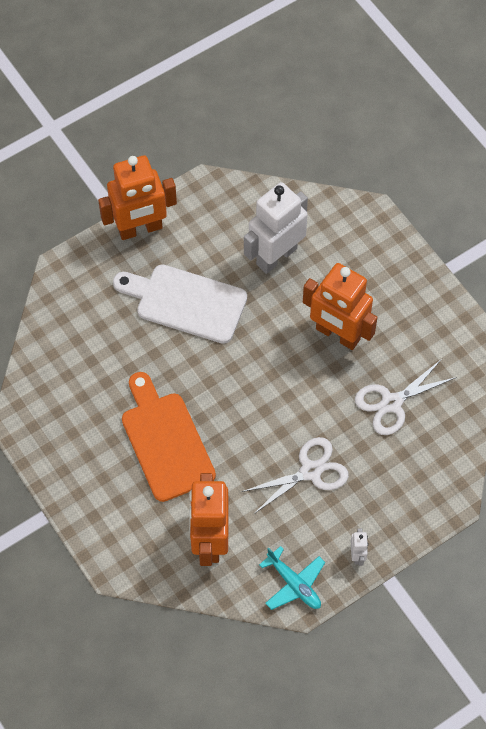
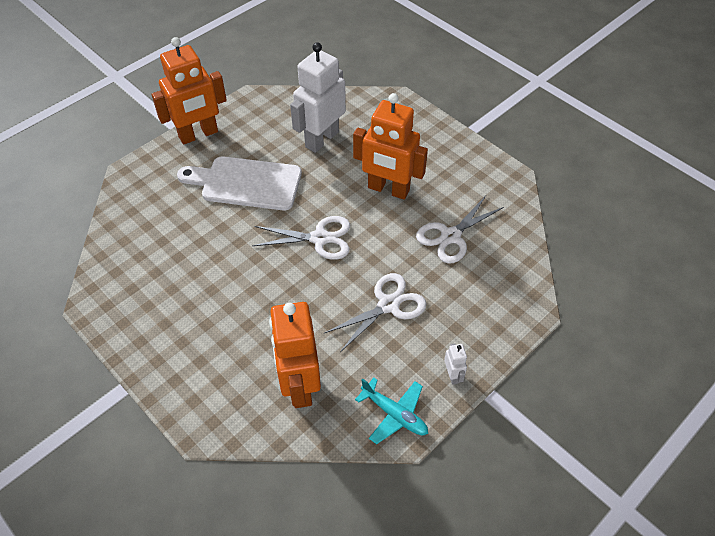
camera: 10 degrees left, 10 degrees down
(165, 441) = (242, 299): orange cutting board -> none
(254, 384) = (320, 238): none -> white scissors

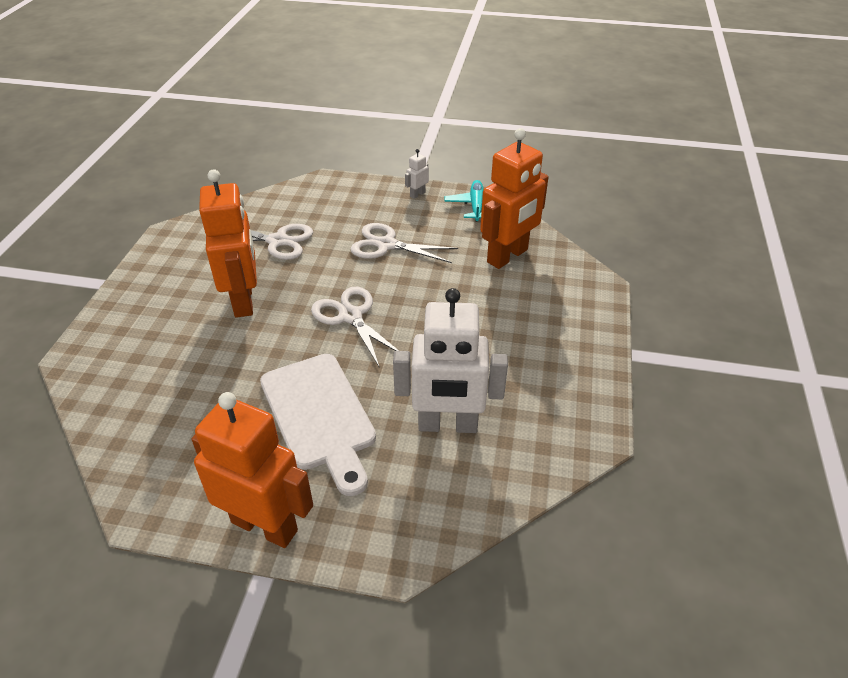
camera: 125 degrees left, 10 degrees down
(321, 139) = (193, 389): white robot -> white robot (447, 425)

